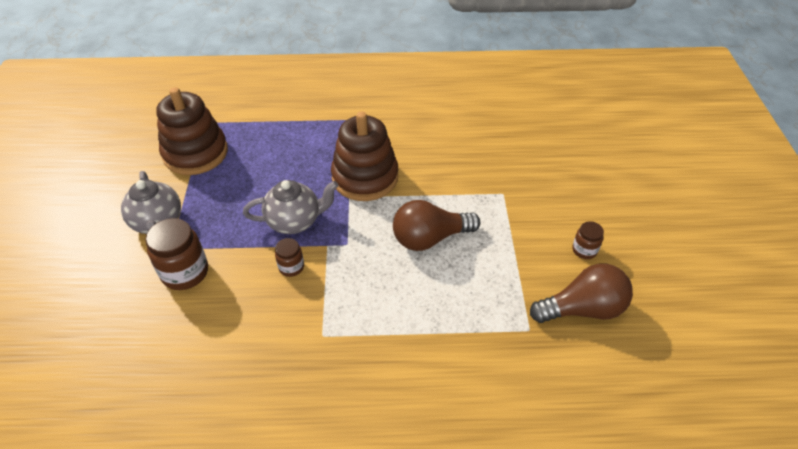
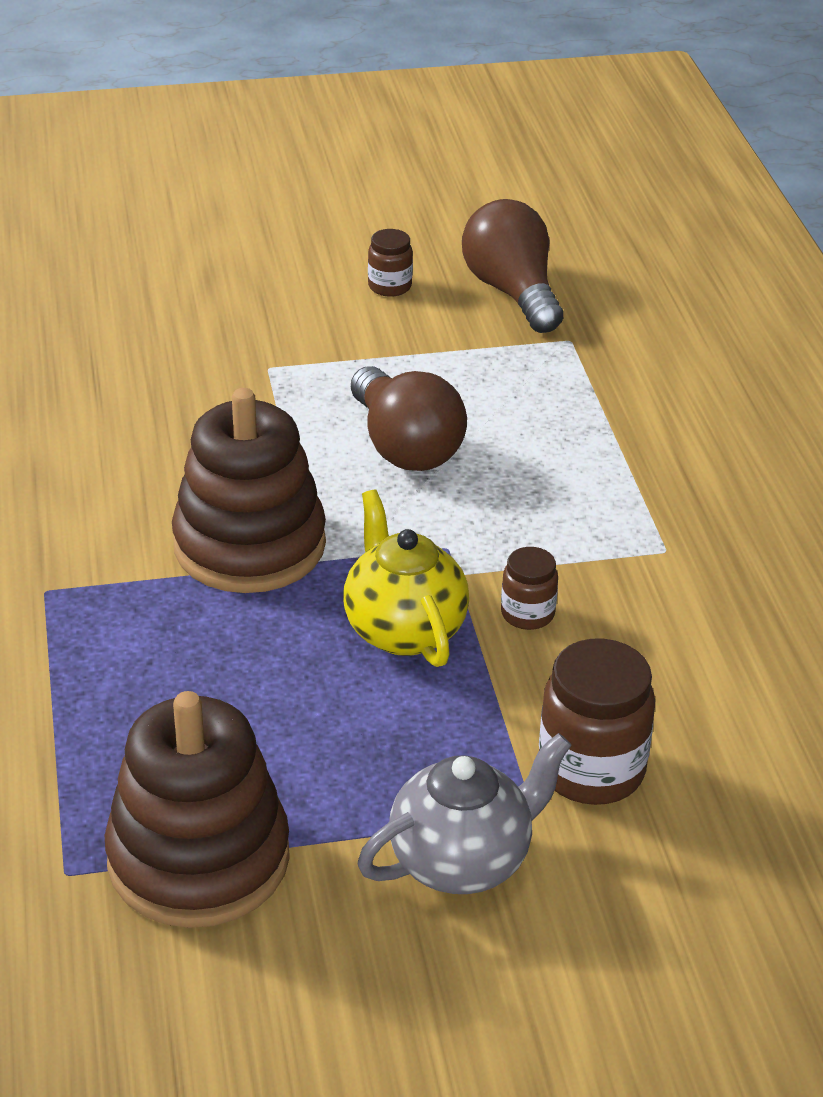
camera: 100 degrees left, 10 degrees down
(295, 221) = (403, 630): grey teapot -> yellow teapot

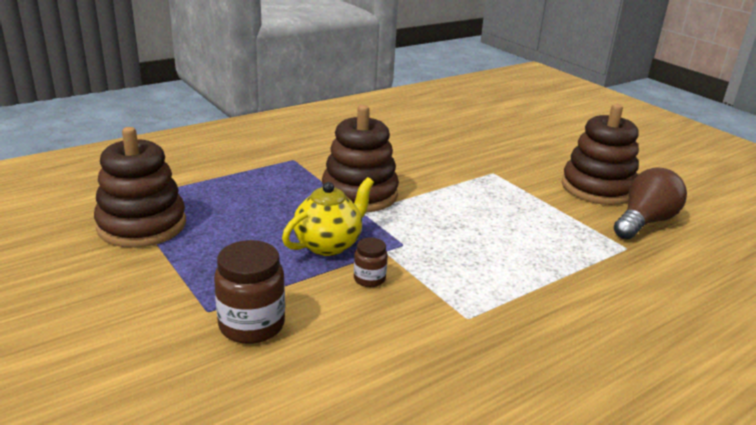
camera: 65 degrees right, 10 degrees down
(389, 286) = (597, 188): brown jar -> brown stacking toy
(404, 446) = (472, 217): brown light bulb -> none
(462, 861) = (162, 295): grey teapot -> none

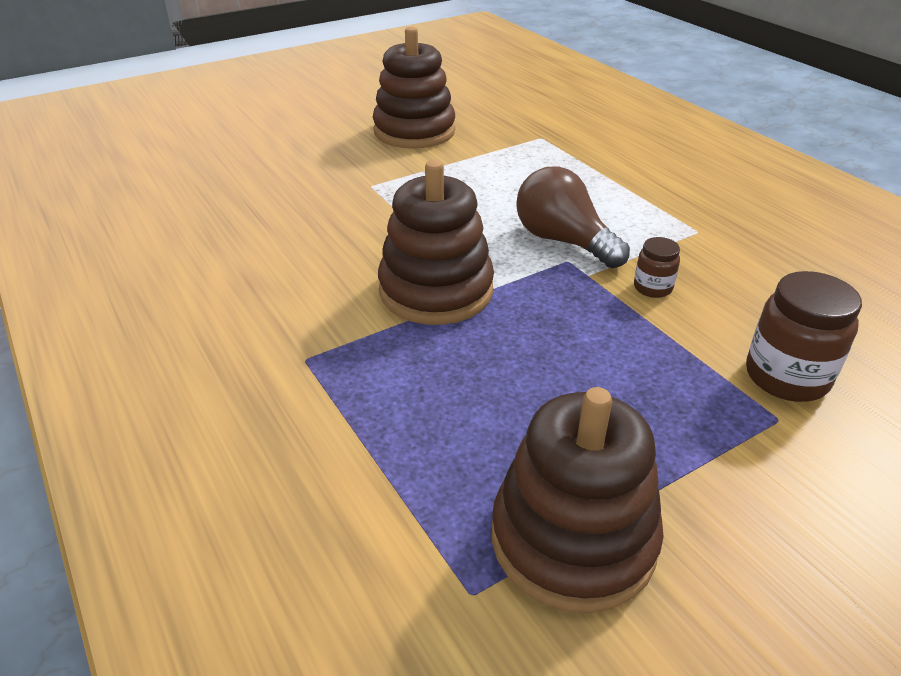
camera: 85 degrees left, 10 degrees up
(329, 244) = (583, 318): yellow teapot -> none
(644, 222) = (488, 121): brown light bulb -> brown light bulb (563, 241)

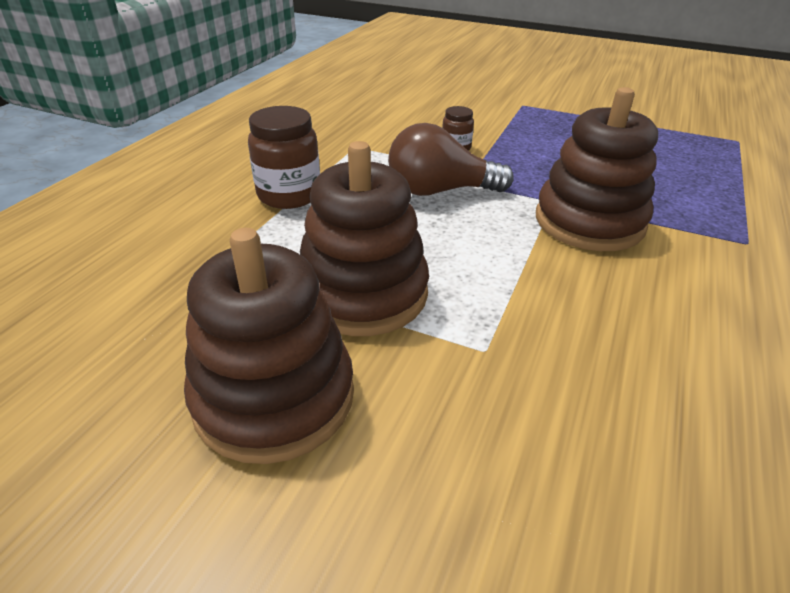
camera: 125 degrees left, 0 degrees up
(563, 241) = (440, 191): brown light bulb -> brown light bulb turned 75 degrees clockwise
(573, 539) = (673, 130): brown stacking toy -> brown stacking toy (363, 293)
(786, 377) = (487, 107): brown jar -> brown jar (289, 195)

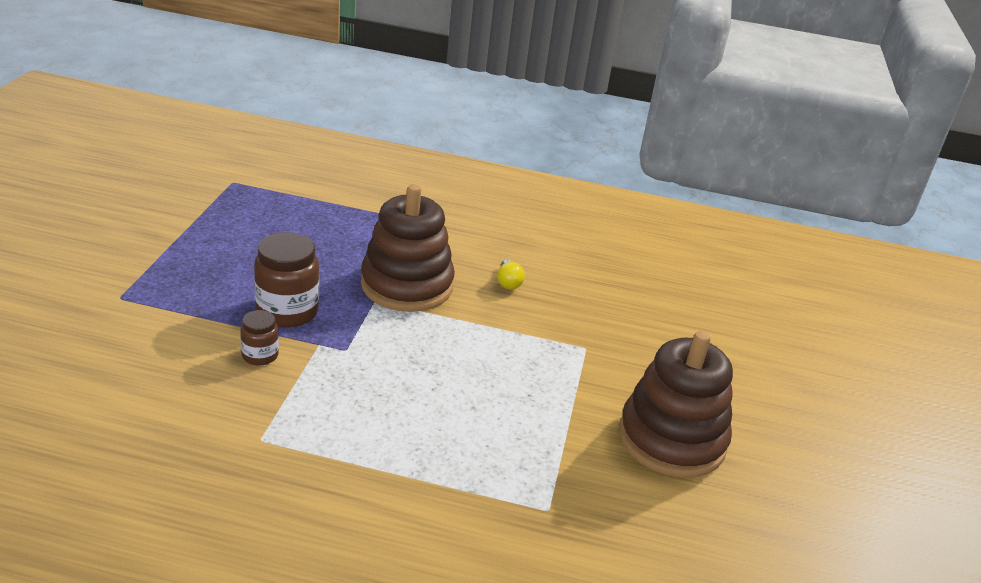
camera: 105 degrees left, 5 degrees down
(289, 195) = (399, 481): brown jar -> brown jar (287, 312)
(363, 293) = (549, 407): brown stacking toy -> none
(440, 191) = (368, 367): brown light bulb -> none
(630, 300) = (508, 282): none -> yellow light bulb

